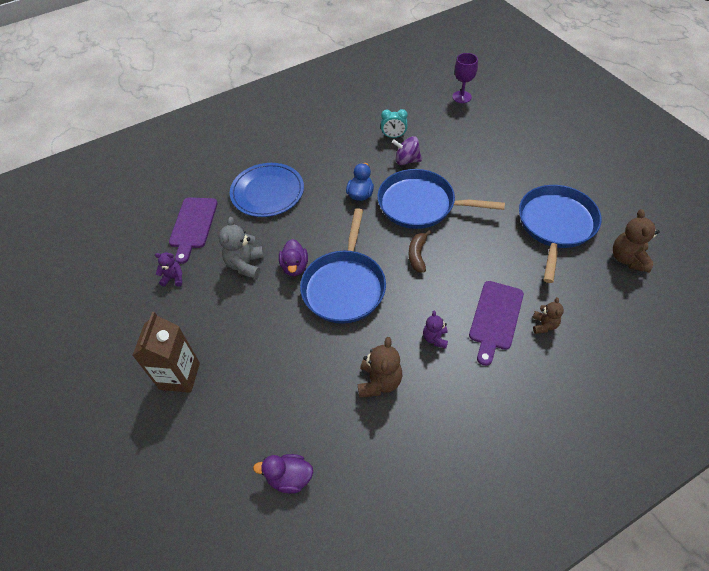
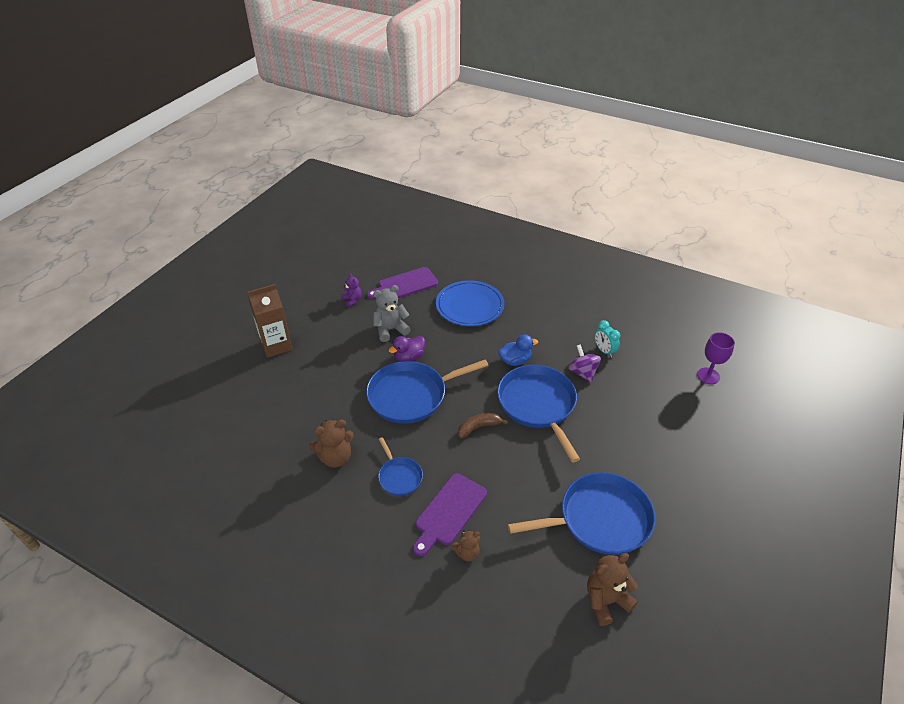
camera: 55 degrees right, 10 degrees down
(289, 478) = (229, 442): purple duck -> none
(435, 338) = (399, 476): purple teddy bear -> blue pan
(495, 318) = (449, 512): purple cutting board -> purple cutting board turned 45 degrees counterclockwise

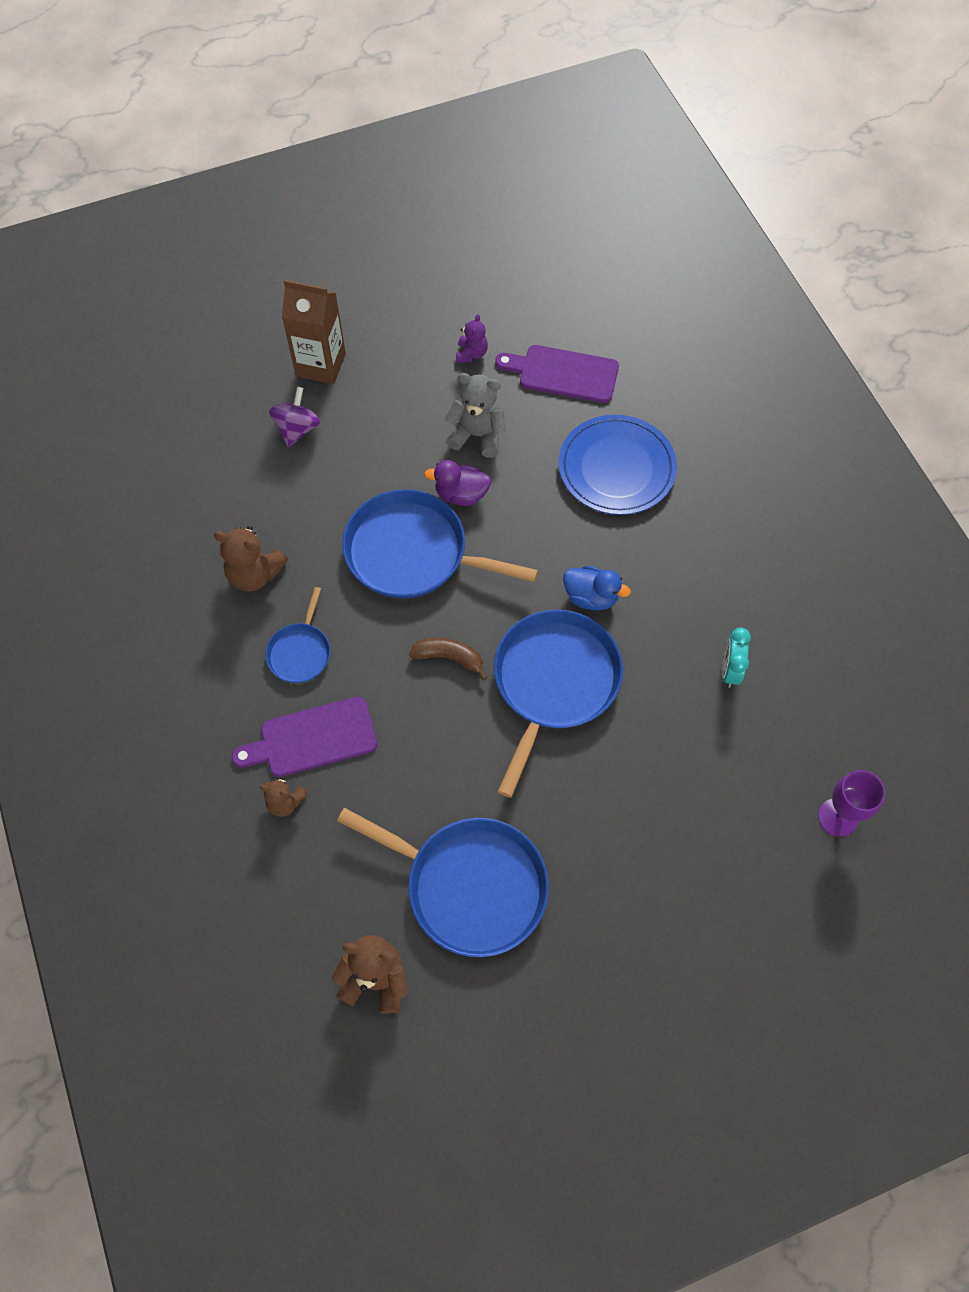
camera: 40 degrees right, 20 degrees up
(582, 373) = (663, 681): purple spinning top -> purple spinning top (297, 429)

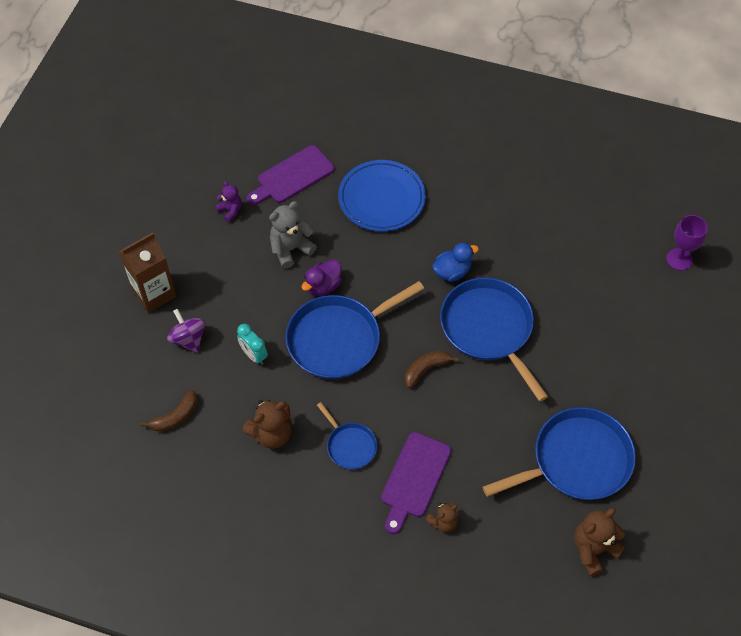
camera: 50 degrees left, 5 degrees down
(205, 482) = (175, 417): none -> brown banana
(729, 670) = (555, 242): turquoise clock -> turquoise clock (254, 355)

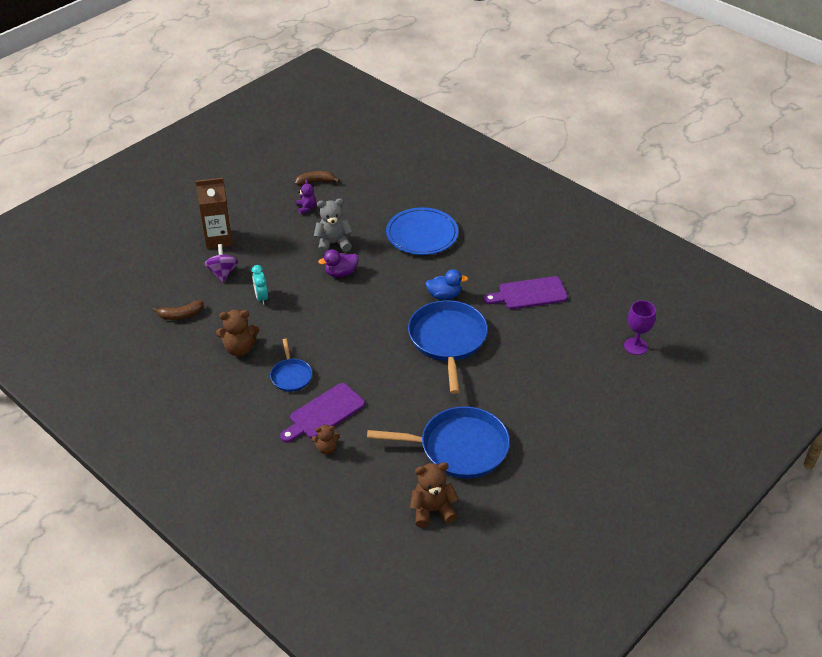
camera: 25 degrees right, 15 degrees down
(292, 176) = (365, 201): purple cutting board -> purple cutting board (529, 294)
(338, 339) = (329, 308): blue pan -> none
(426, 369) = (381, 349): brown banana -> brown banana (315, 182)

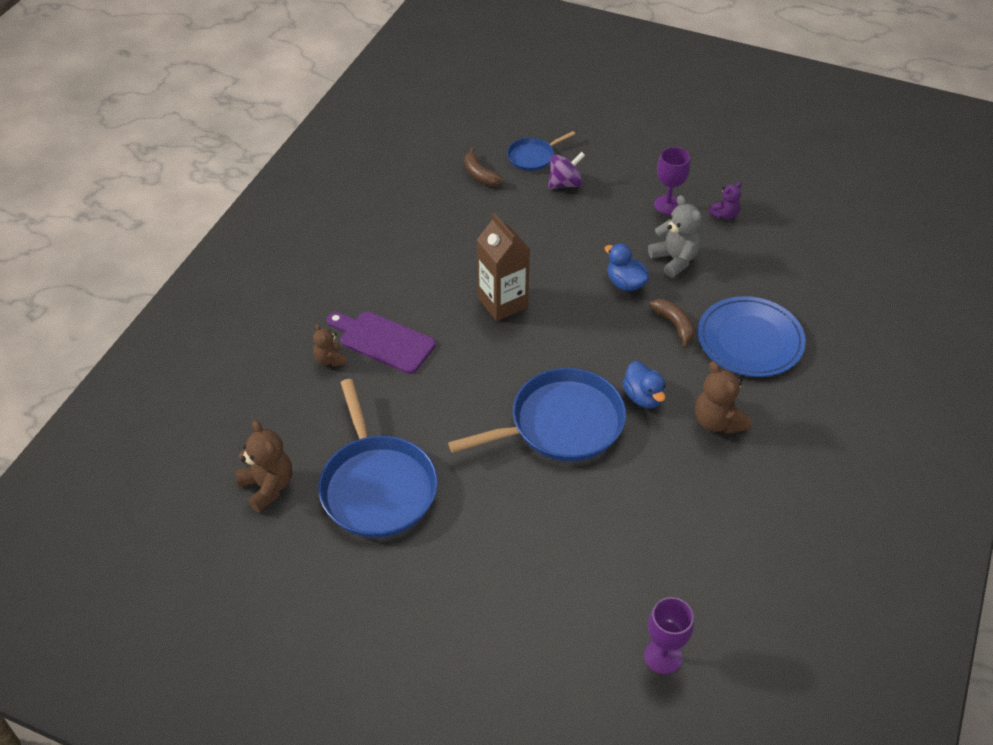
camera: 70 degrees right, 5 degrees up
(218, 239) = (619, 161): brown carton -> brown carton (502, 303)
(240, 348) = (452, 238): brown teddy bear -> brown teddy bear (717, 421)
(261, 297) = (542, 228): turquoise clock -> none
(279, 230) = (667, 205): none -> purple goblet
(291, 376) = (429, 294): blue pan -> blue pan (533, 156)
(315, 182) = (781, 207): brown banana -> brown banana (674, 325)
(341, 273) = (625, 283): purple duck -> blue duck
(529, 294) = (701, 493): purple cutting board -> none

